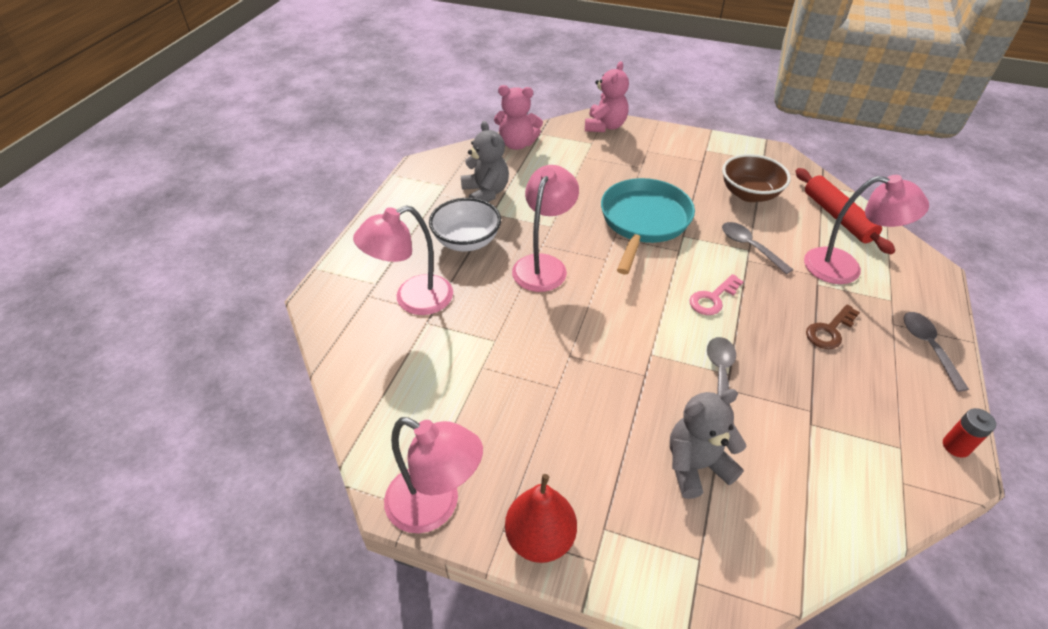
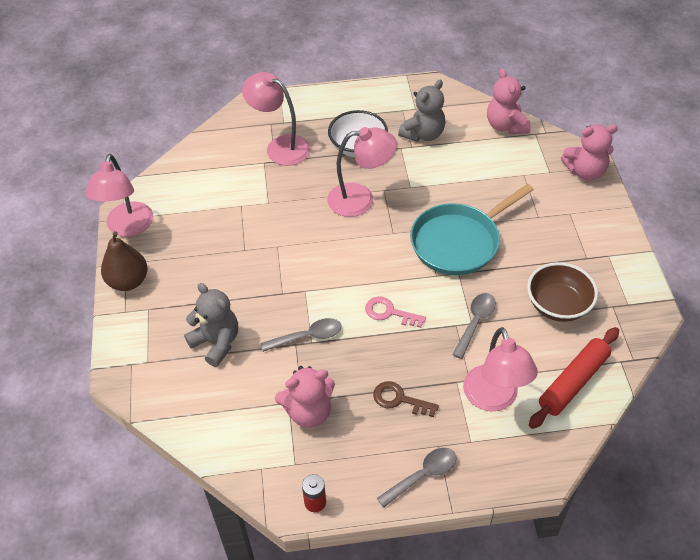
camera: 65 degrees right, 5 degrees up
(540, 538) = (128, 281): red pear -> brown pear
(644, 221) = (459, 242): turquoise pan -> turquoise pan turned 150 degrees clockwise
(829, 410) = (308, 412): none -> pink teddy bear

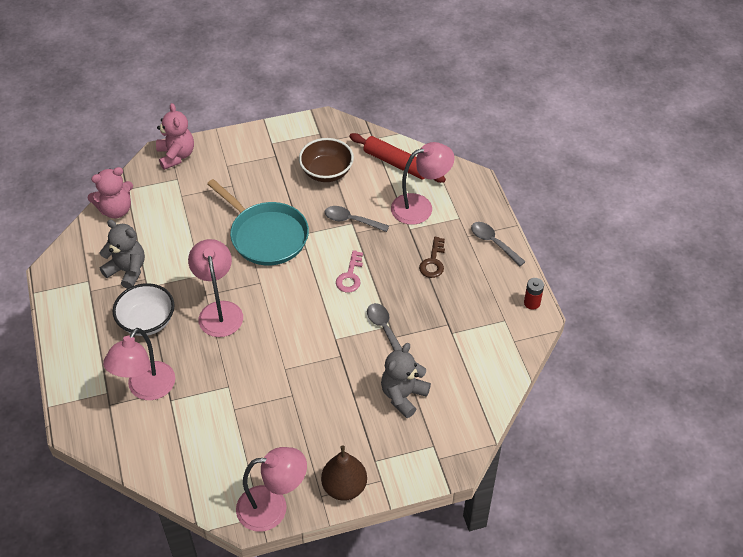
camera: 100 degrees left, 0 degrees up
(308, 412) = (457, 318): pink teddy bear -> none

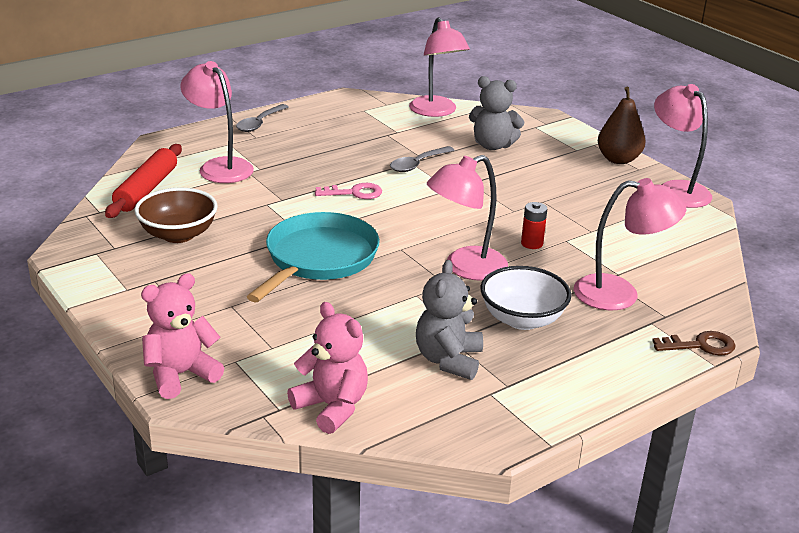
camera: 110 degrees left, 20 degrees down
(351, 220) = (263, 205): grey spoon -> none
(433, 262) = (305, 150): brown key -> brown key (700, 345)
(487, 375) = (436, 111): none -> pink lamp
(532, 303) = (333, 100): red battery -> red battery (532, 243)

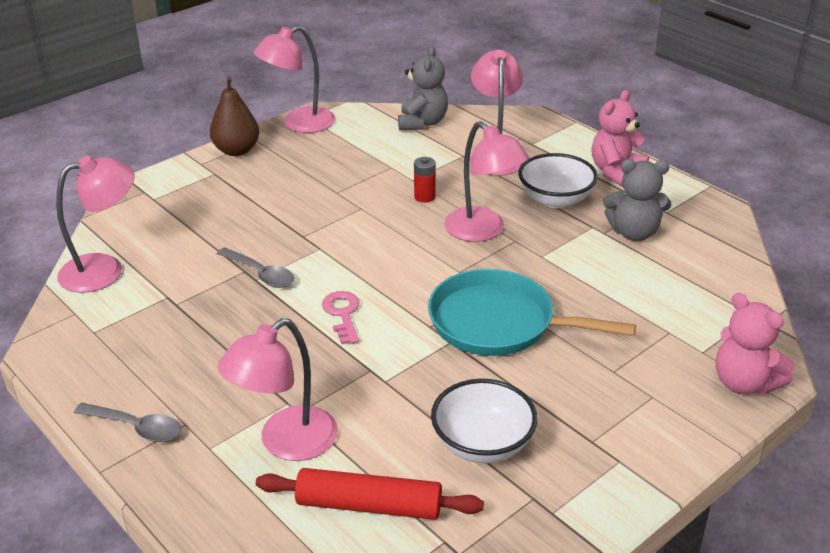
camera: 95 degrees left, 5 degrees up
(178, 234) = (482, 444): brown bowl -> white bowl
(332, 407) = (732, 286): pink teddy bear -> pink teddy bear (616, 172)
(492, 145) = (206, 225): grey teddy bear -> grey teddy bear (422, 122)
(700, 345) = (554, 125): brown key -> none

